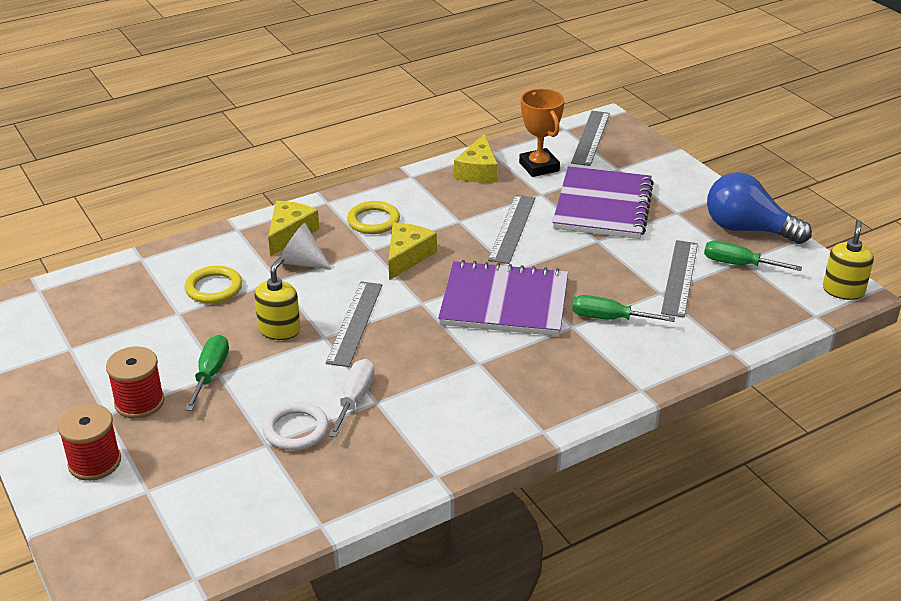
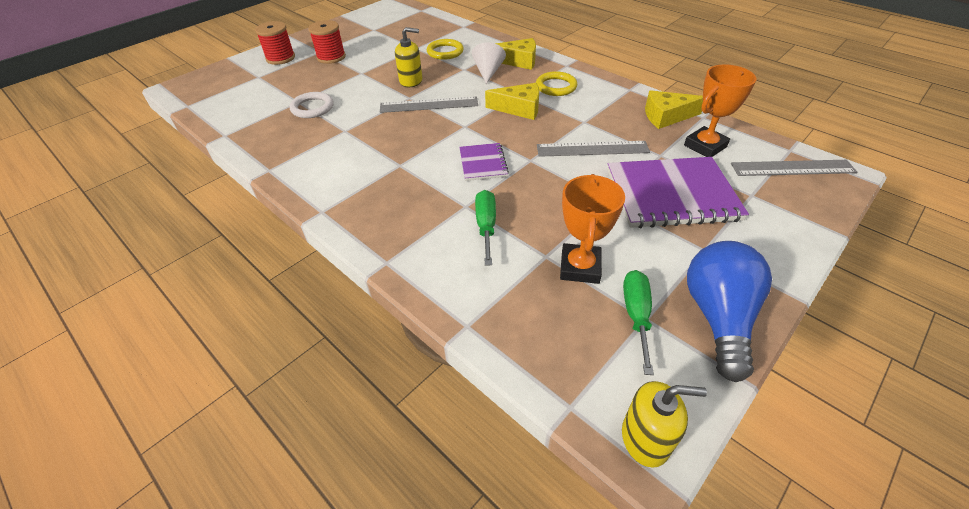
camera: 75 degrees right, 10 degrees up
(210, 374) = (361, 70): green screwdriver -> none
(355, 398) = (346, 122): white screwdriver -> none
(504, 302) = (483, 163): purple notebook -> purple notebook, size x0.51
(680, 278) = (580, 267): grey ruler -> orange trophy

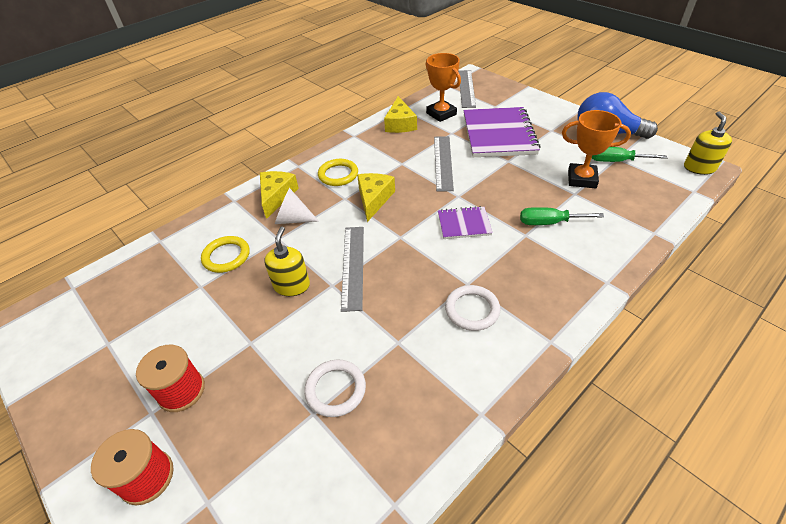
camera: 85 degrees left, 0 degrees up
(368, 167) = (472, 310): none -> white ring

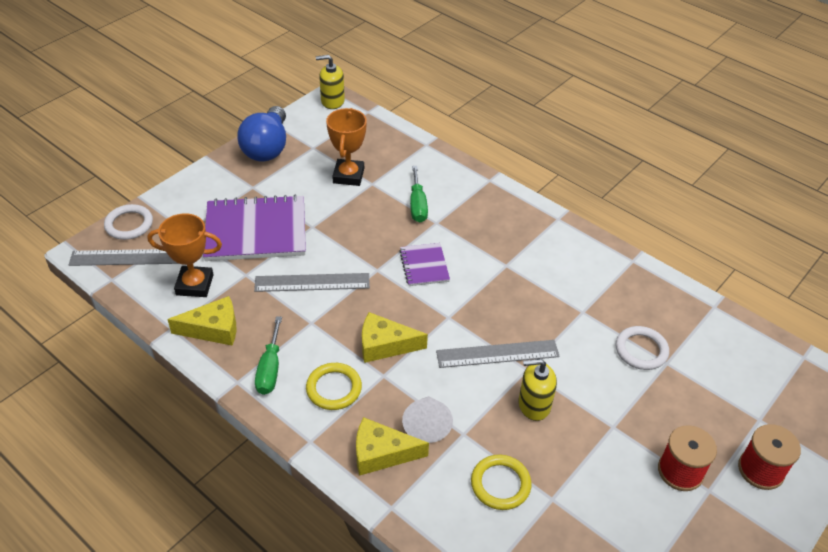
camera: 100 degrees left, 0 degrees up
(441, 114) = (194, 285): orange trophy -> orange trophy turned 45 degrees clockwise
(472, 310) = (536, 263): white ring -> white ring (129, 224)
(616, 161) = (318, 149): green screwdriver -> green screwdriver (270, 369)

